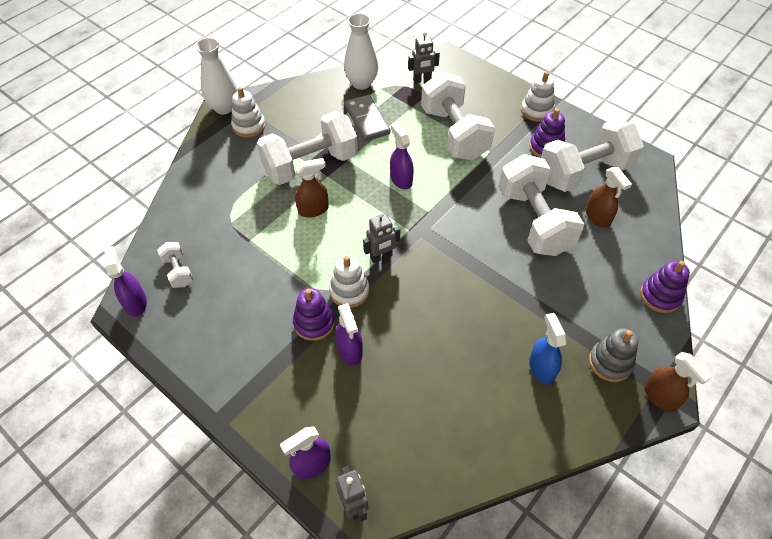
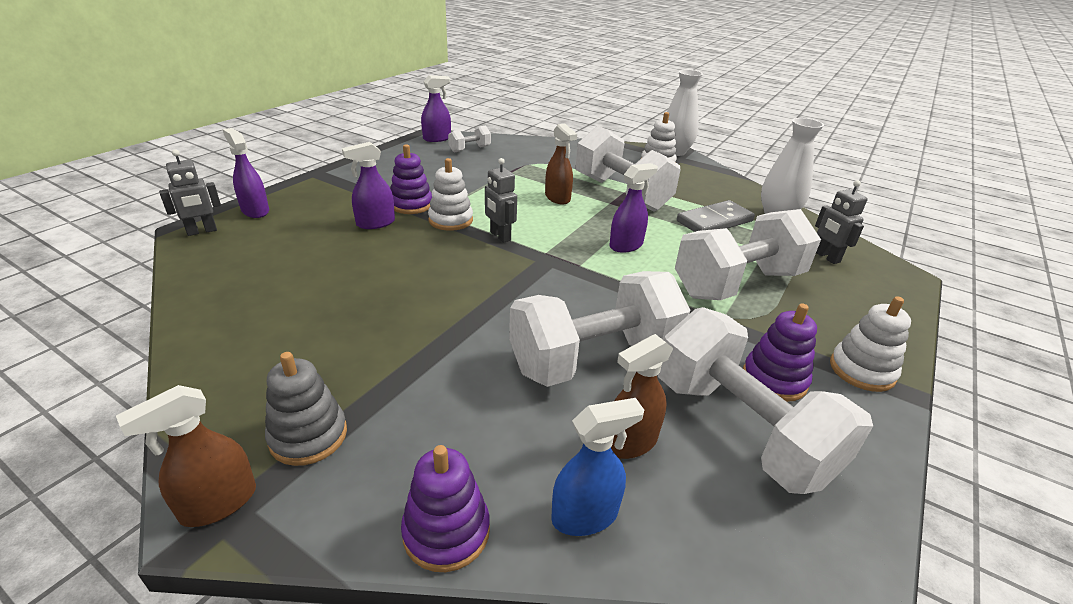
camera: 80 degrees right, 20 degrees down
(541, 368) = (318, 357): blue spray bottle -> blue spray bottle (585, 515)

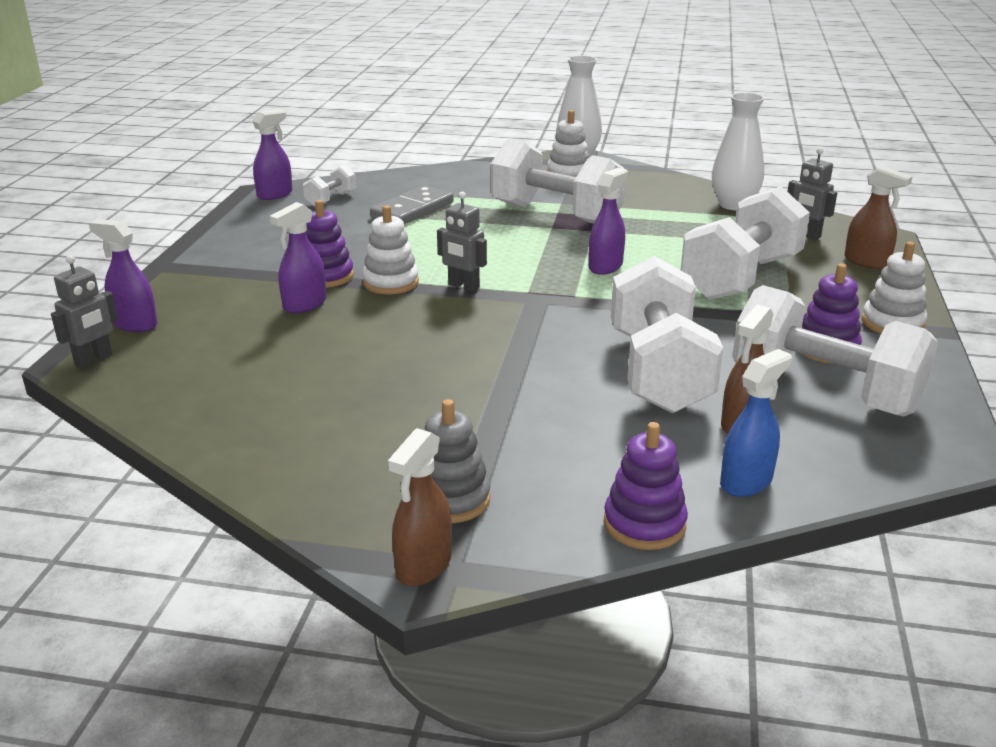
camera: 20 degrees left, 5 degrees down
(557, 198) = (490, 234): brown spray bottle -> brown spray bottle (867, 262)
(593, 358) = (658, 372): white dumbbell -> white dumbbell turned 45 degrees counterclockwise
(714, 221) = (676, 223): grey domino -> grey domino (412, 210)

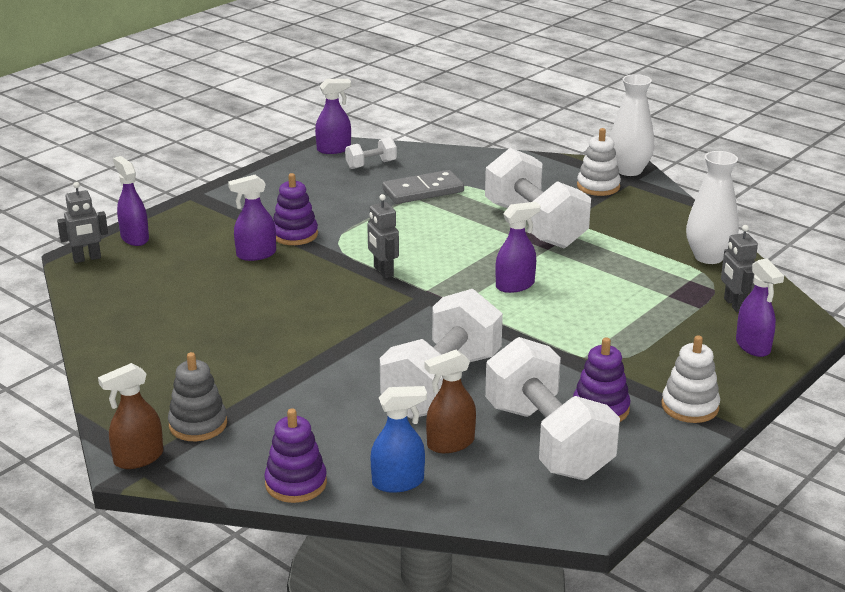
camera: 30 degrees right, 0 degrees up
(391, 282) = (334, 253): white stacking toy -> none
(741, 278) = (616, 328): white dumbbell -> none
(867, 262) = (753, 346): brown spray bottle -> purple spray bottle

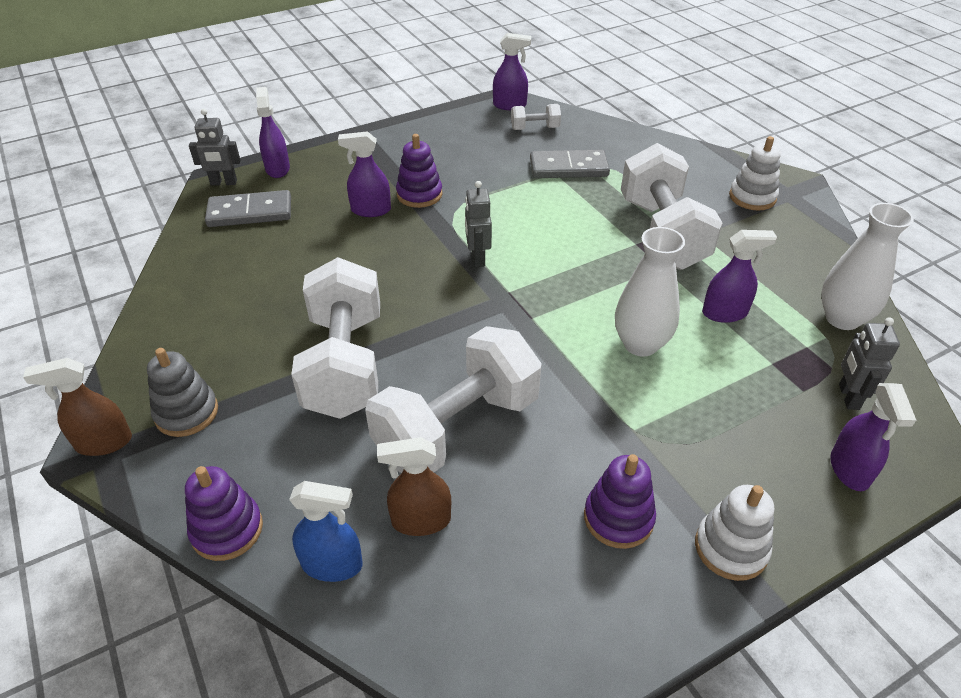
camera: 20 degrees right, 15 degrees up
(135, 277) = (250, 212): none -> grey domino
(515, 285) = (604, 307): purple spray bottle -> purple spray bottle (725, 313)
(548, 441) = (533, 551): white dumbbell -> white dumbbell (345, 364)
(629, 170) = (794, 183): white vase -> white vase (640, 344)

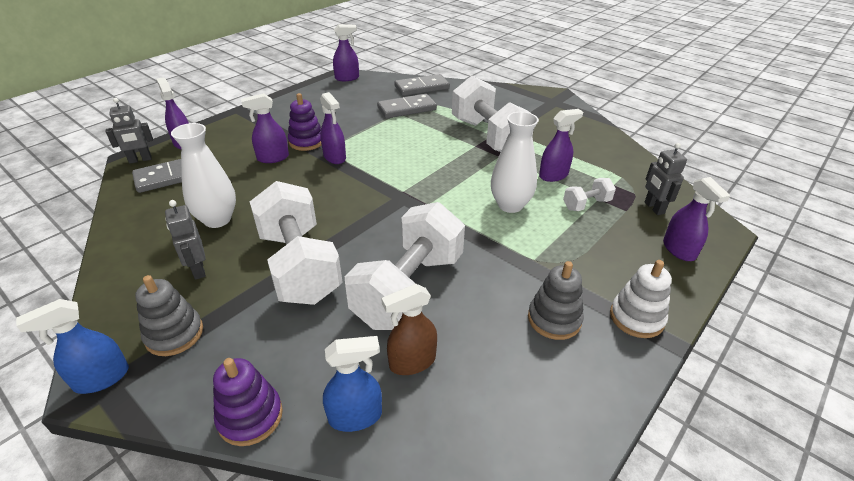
camera: 20 degrees left, 5 degrees down
(103, 443) = (101, 378): brown spray bottle -> blue spray bottle
(445, 224) = (335, 157): none -> purple spray bottle
(477, 258) = (369, 174): grey robot -> grey robot (198, 270)
(535, 128) = (371, 89): white dumbbell -> white dumbbell (586, 204)
(604, 137) = (422, 88): none -> grey domino
(618, 518) = (554, 319): purple stacking toy -> grey stacking toy
(752, 197) = (534, 107): white stacking toy -> none
(842, 318) = (624, 164): white vase -> white vase (217, 219)

